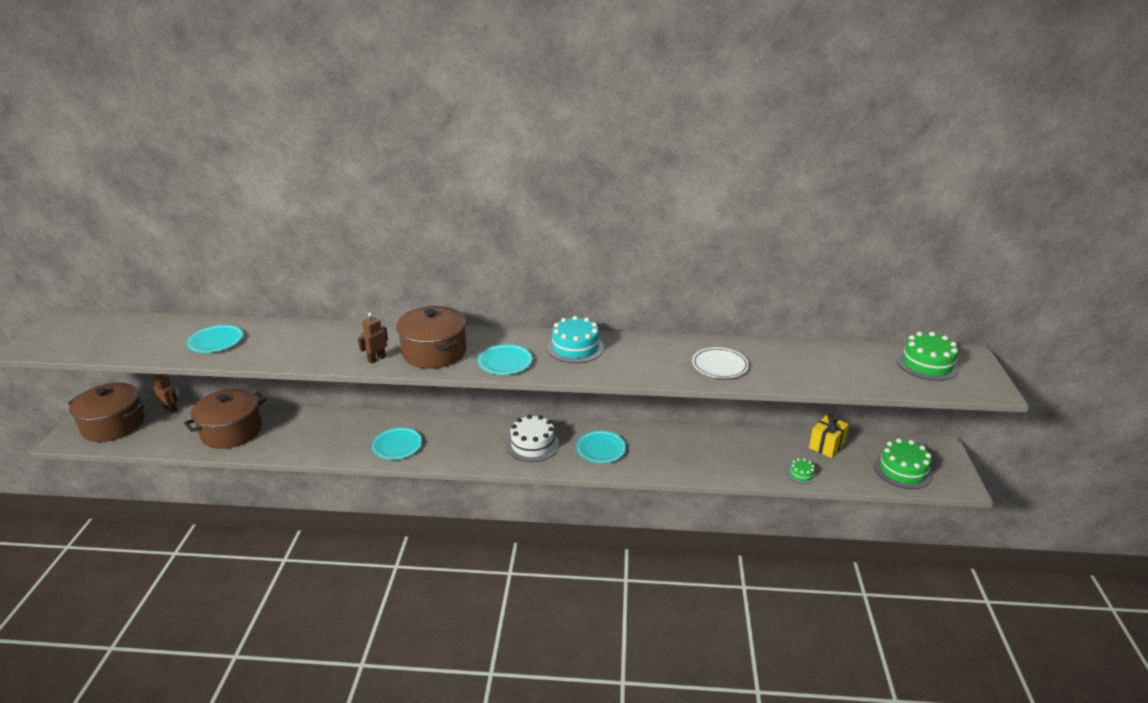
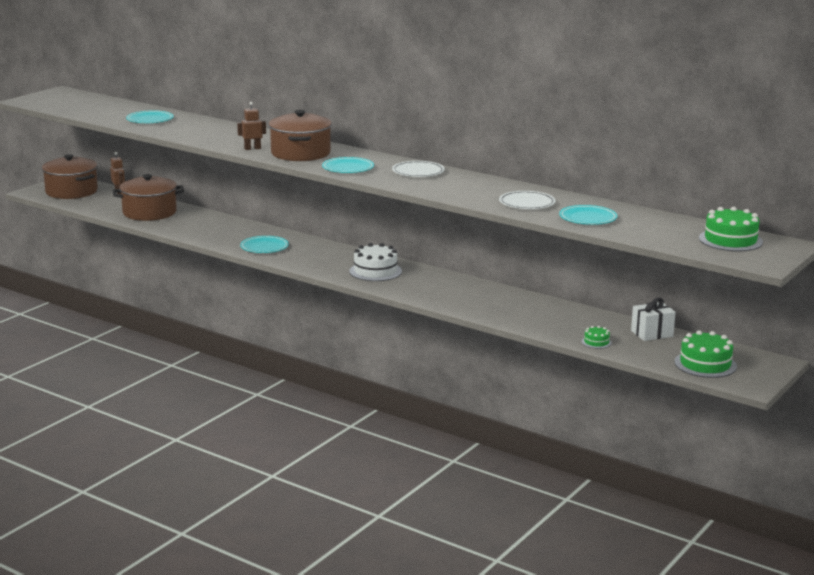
camera: 30 degrees right, 10 degrees down
(575, 348) = (418, 172): turquoise cake -> white plate
(601, 449) = (431, 287): turquoise plate -> turquoise plate (588, 218)
(826, 445) = (652, 333): yellow gift -> white gift

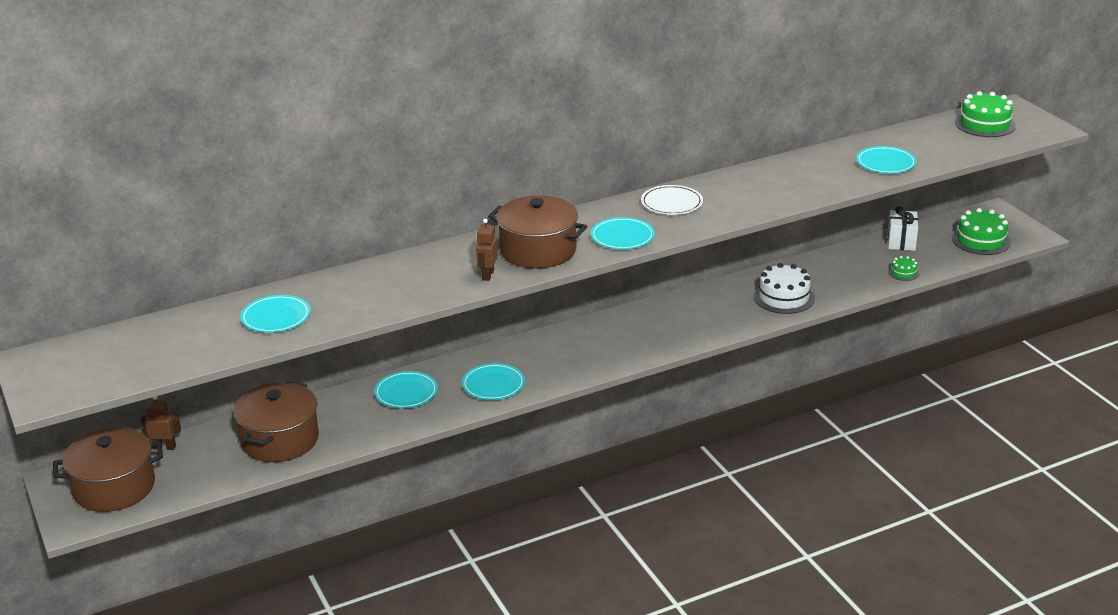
camera: 60 degrees left, 10 degrees up
(231, 229) = (406, 393): none -> turquoise plate
(375, 271) = (633, 334): white cake -> white cake (784, 297)
(527, 203) = (820, 178): white plate -> none

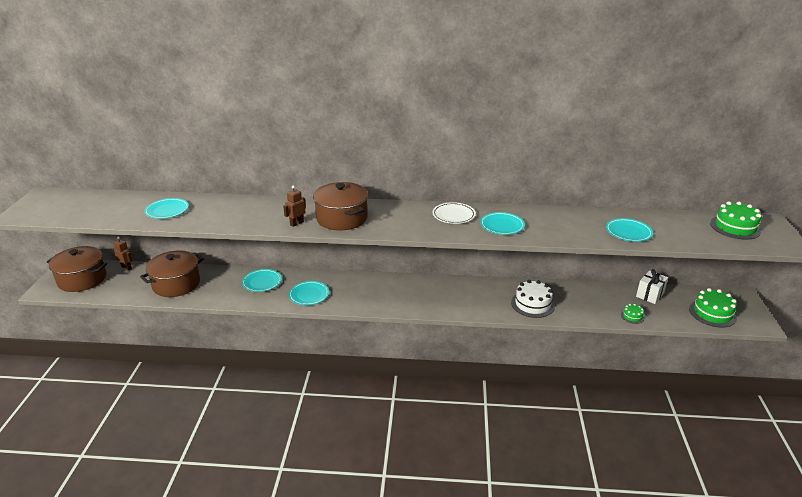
camera: 30 degrees right, 0 degrees up
(622, 237) = (399, 226): turquoise plate -> turquoise plate (502, 225)

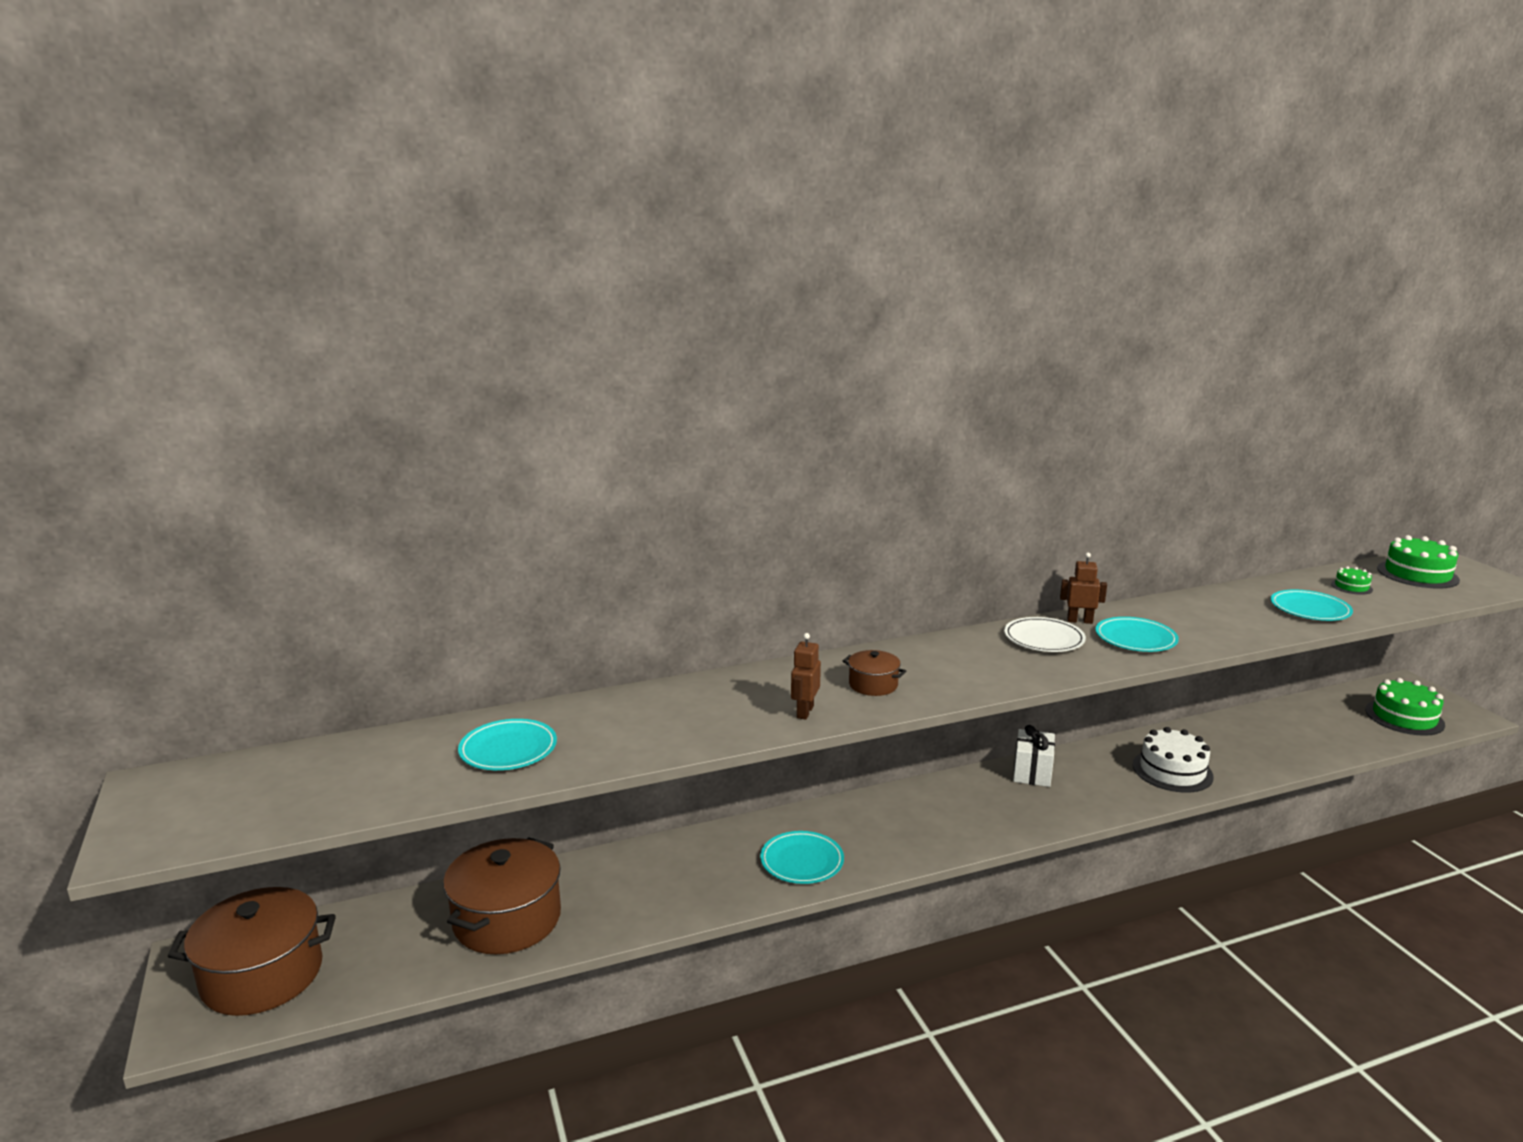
camera: 25 degrees left, 10 degrees down
(126, 267) = (353, 917): brown robot -> brown robot (1079, 621)
(262, 282) = (686, 863): turquoise plate -> none
(342, 218) = (873, 685): brown pot -> brown pot, size x0.48
(632, 316) = (1319, 750): green cake -> green cake (1351, 587)
(650, 295) = (1303, 712): white gift -> white gift (1032, 773)

